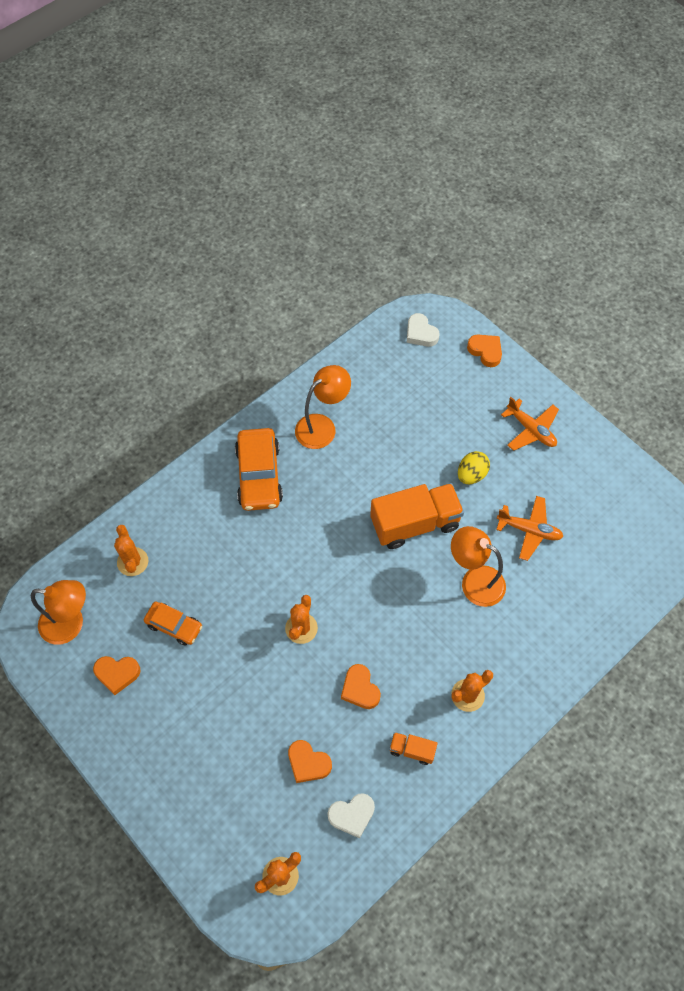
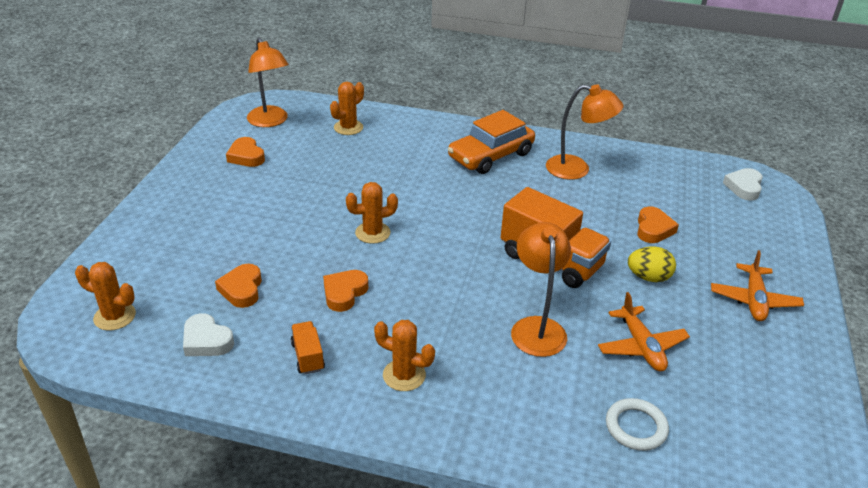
camera: 55 degrees right, 25 degrees down
(174, 625) = (312, 166): orange car -> none
(485, 351) = (789, 233): orange heart -> orange heart (653, 229)
(588, 585) = (636, 427): none -> white ring

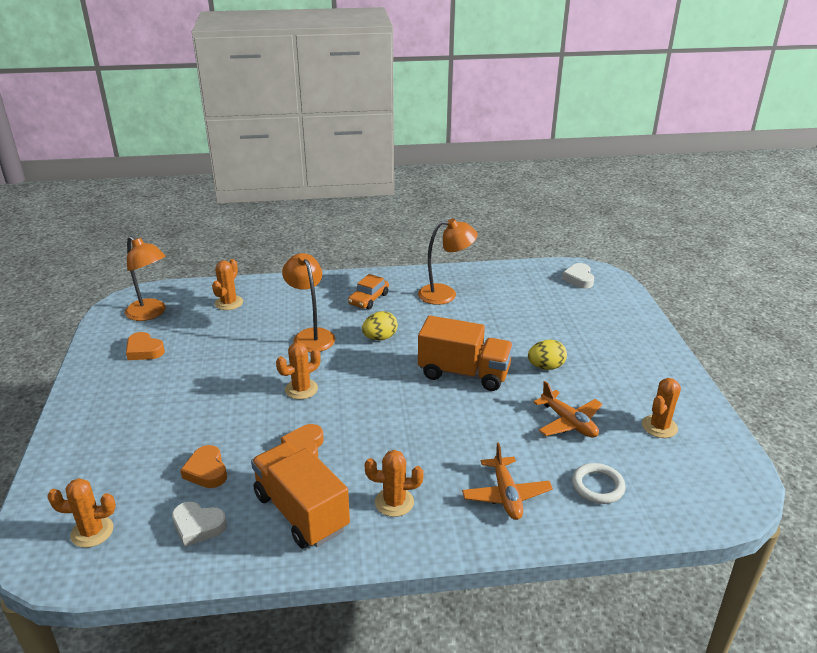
camera: 20 degrees left, 5 degrees down
(308, 356) = (301, 512): orange truck -> orange truck, size x2.15
(480, 199) = (380, 338): none -> yellow egg
(491, 156) = (369, 299): orange car -> orange car, size x0.60
(536, 327) = (481, 430): orange lamp -> orange lamp (311, 335)
(653, 229) = (529, 328): orange heart -> none
(749, 382) = (659, 427): none -> orange cactus
(754, 300) = (630, 363): orange plane -> orange plane (506, 495)

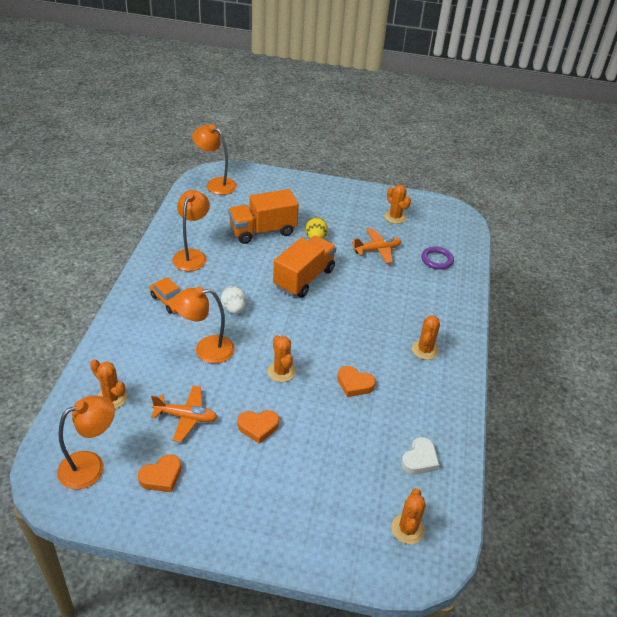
camera: 75 degrees left, 10 degrees up
(206, 471) = (360, 447): orange heart -> orange heart (258, 427)
(301, 512) = (421, 399): orange truck -> orange truck (262, 231)
(380, 338) = (234, 309): yellow egg -> white egg
(506, 495) = (433, 298): orange plane -> orange plane (186, 417)
(579, 279) = (216, 184): white heart -> orange lamp
(597, 486) = (437, 260): white ring -> purple ring

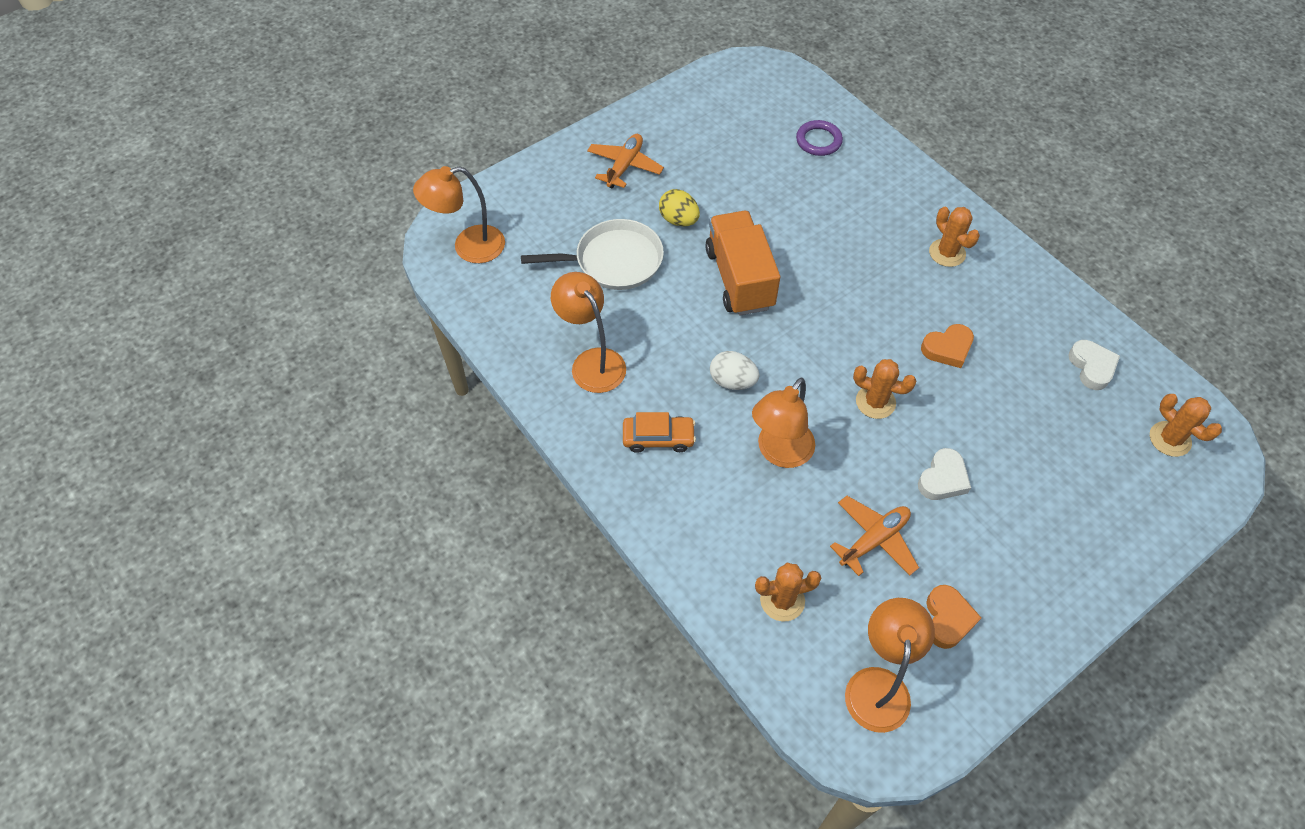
camera: 45 degrees left, 15 degrees up
(258, 427) = (943, 479): orange heart -> white heart
(262, 231) = (614, 261): orange truck -> white pan
(377, 250) = (753, 179): orange plane -> orange plane (624, 166)
(395, 217) = (711, 122): orange cactus -> none

